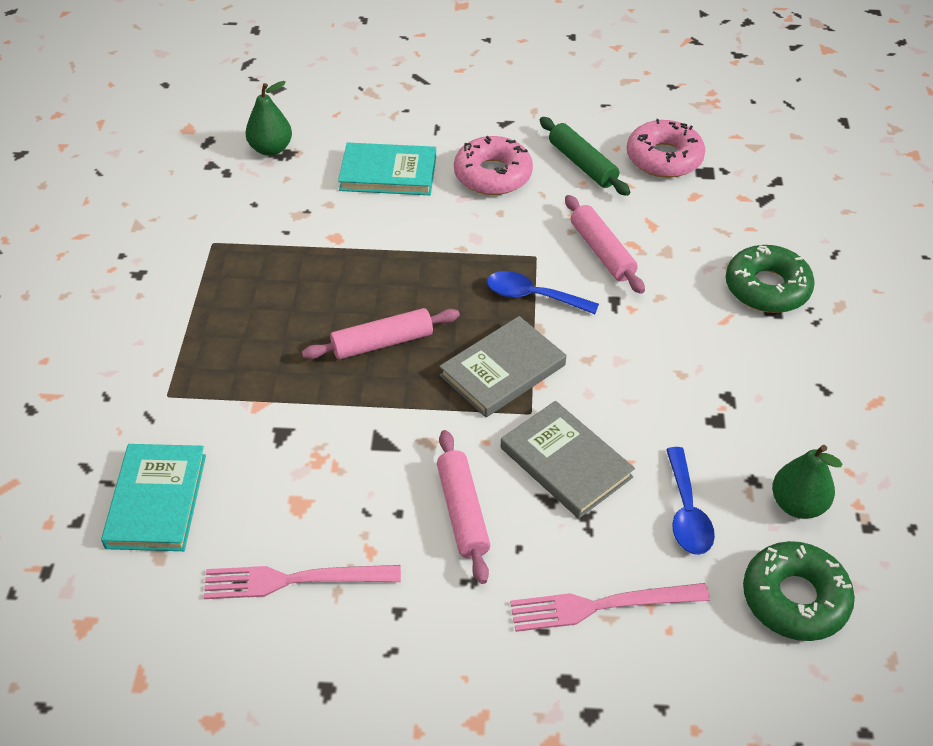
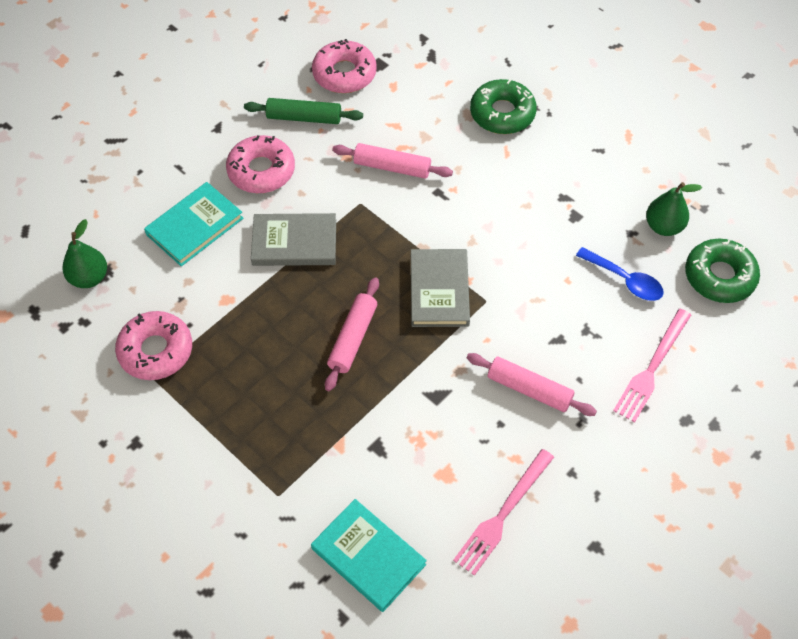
camera: 50 degrees left, 10 degrees up
(240, 229) = (156, 351): none -> pink donut
(533, 296) = (393, 230): blue spoon -> none
(565, 462) = (539, 311): grey book -> grey book (294, 242)

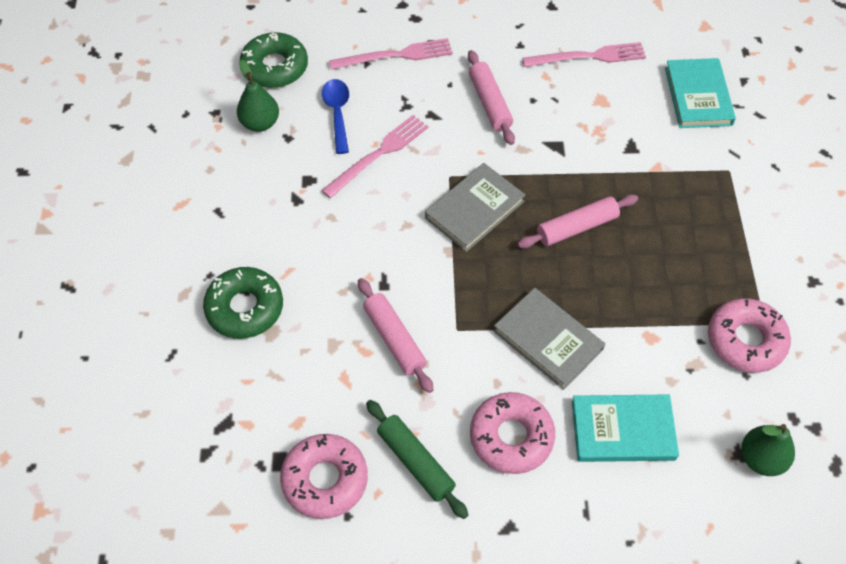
camera: 135 degrees left, 0 degrees up
(554, 274) = (378, 154): none -> pink fork

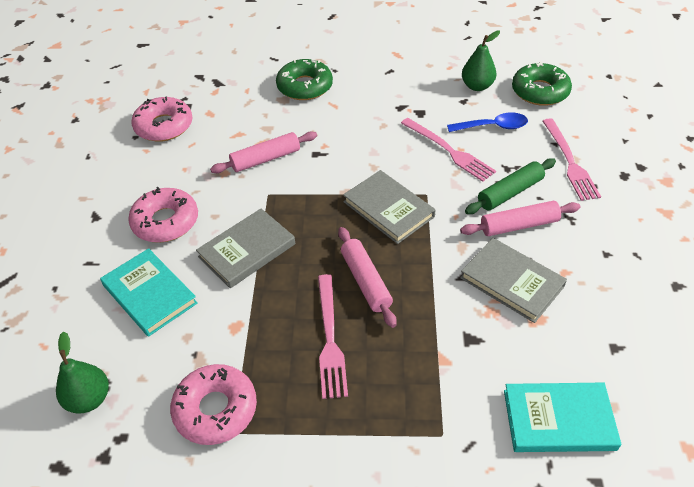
camera: 95 degrees right, 10 degrees down
(416, 462) = (162, 169): green rolling pin -> green rolling pin (510, 193)
(562, 114) = (512, 282): none -> grey book
(588, 57) = (602, 313): pink fork -> pink fork (330, 339)
(623, 430) = (149, 294): turquoise book -> turquoise book turned 45 degrees counterclockwise

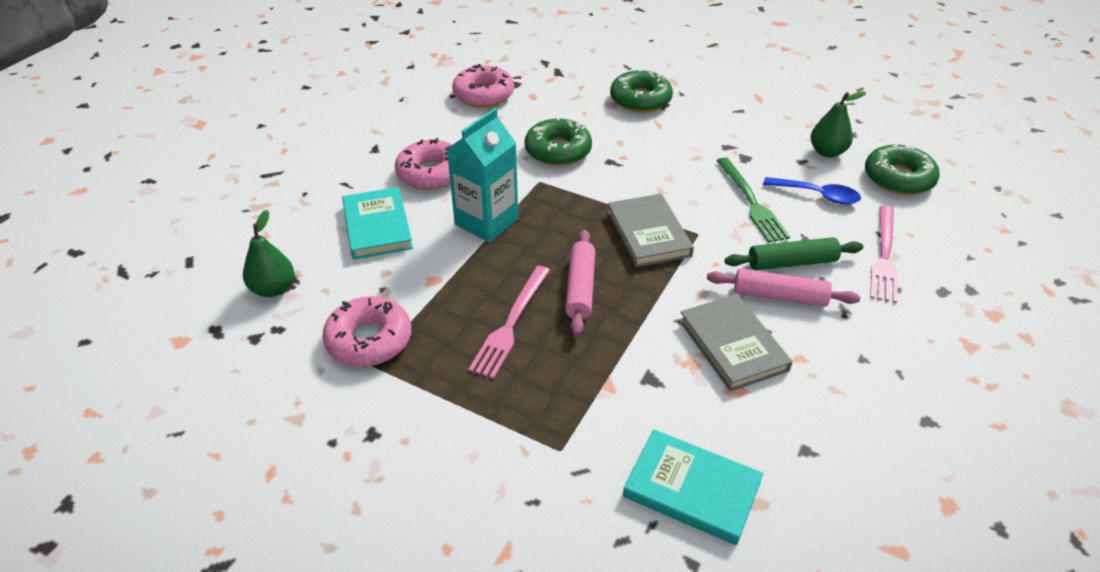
camera: 25 degrees right, 5 degrees down
(247, 250) = (486, 222): grey book -> turquoise carton
(265, 159) = (558, 150): pink rolling pin -> green donut
(449, 151) = (751, 202): pink fork -> green fork

